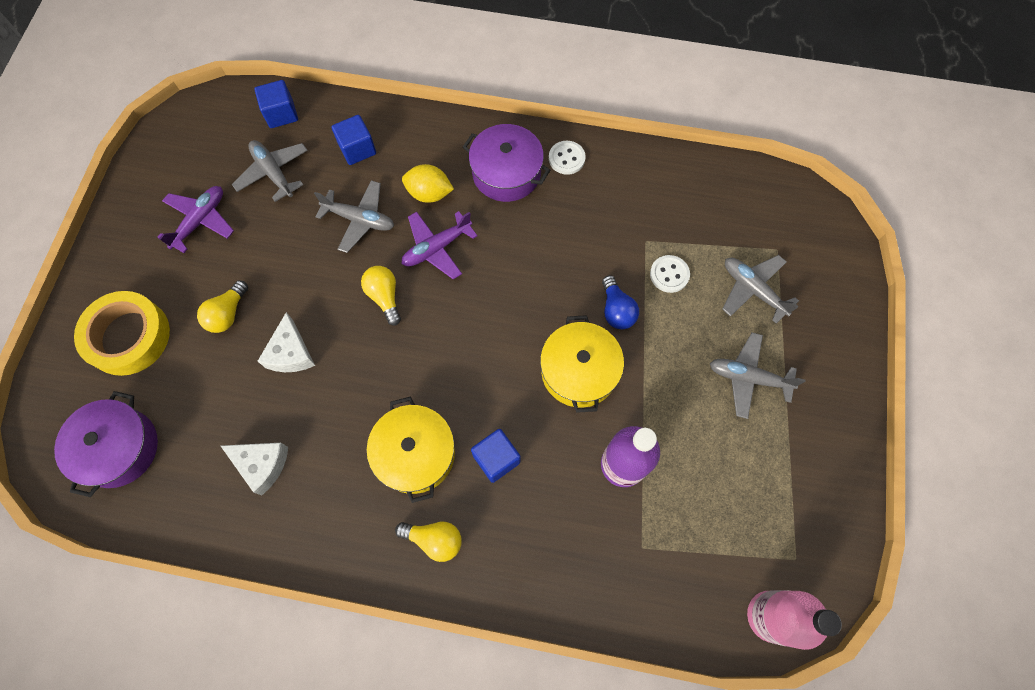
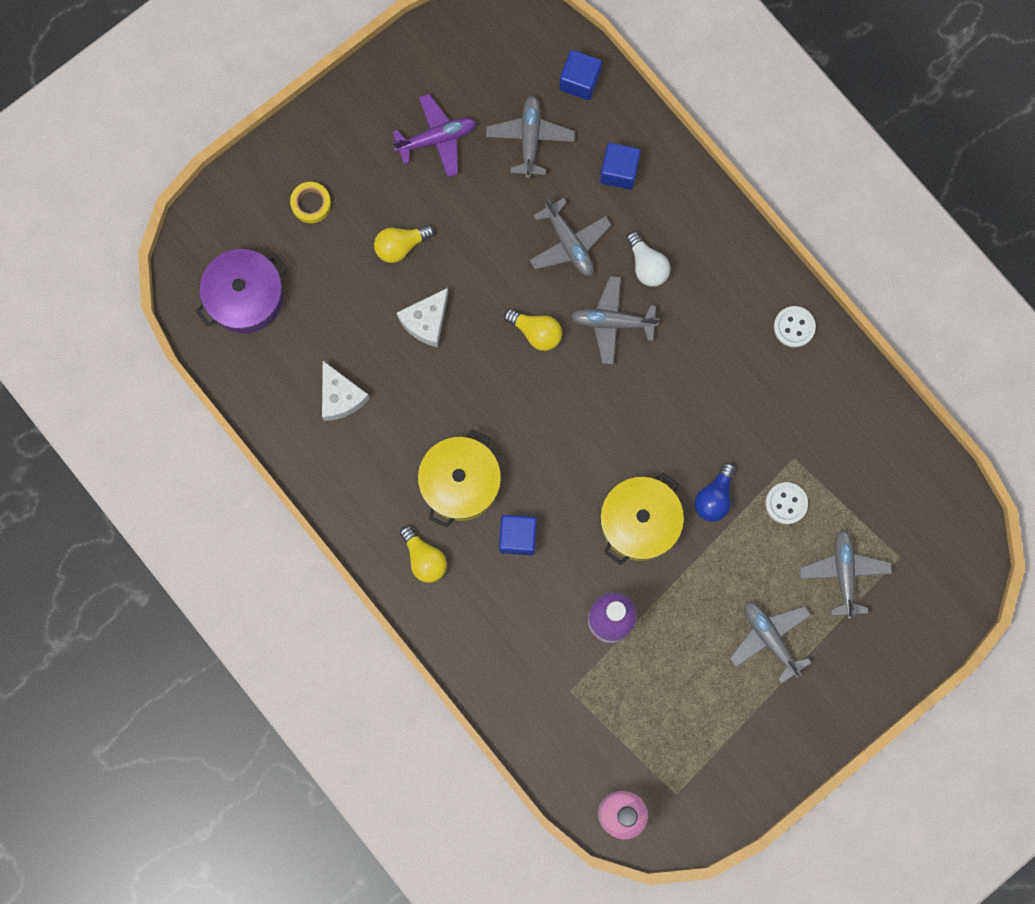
camera: 40 degrees right, 10 degrees up
(128, 336) = (311, 204): yellow tape -> yellow tape, size x0.49
(384, 297) = (536, 332): yellow light bulb -> yellow light bulb turned 105 degrees clockwise
(429, 193) = (647, 265): yellow lemon -> white light bulb
(437, 248) = (612, 322): purple plane -> grey plane
(506, 173) = (729, 298): purple pot -> none

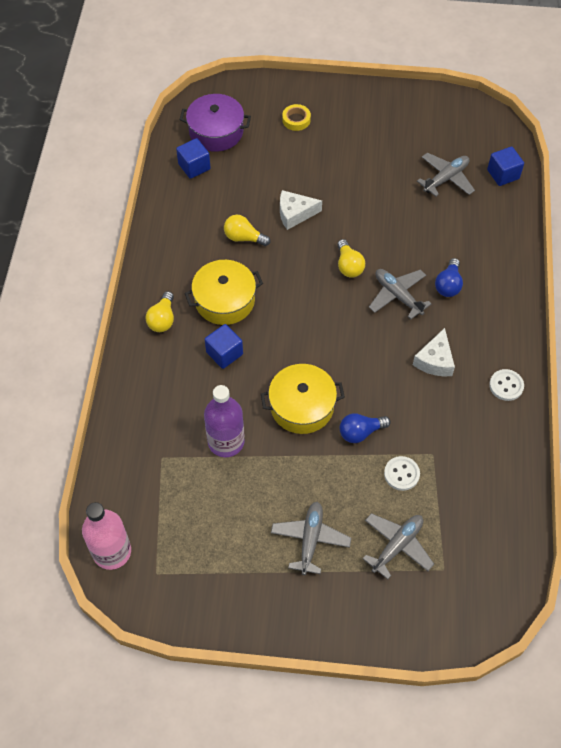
camera: 45 degrees right, 20 degrees down
(340, 397) = (210, 210): white cheese -> white cheese (435, 360)
(401, 246) = (321, 171): yellow light bulb -> yellow light bulb (244, 238)
(436, 139) = (394, 141): purple plane -> none
(569, 243) = (414, 240): grey plane -> none
(619, 171) = (480, 230): blue cube -> blue cube (194, 166)
(647, 265) = (448, 285): white light bulb -> blue light bulb

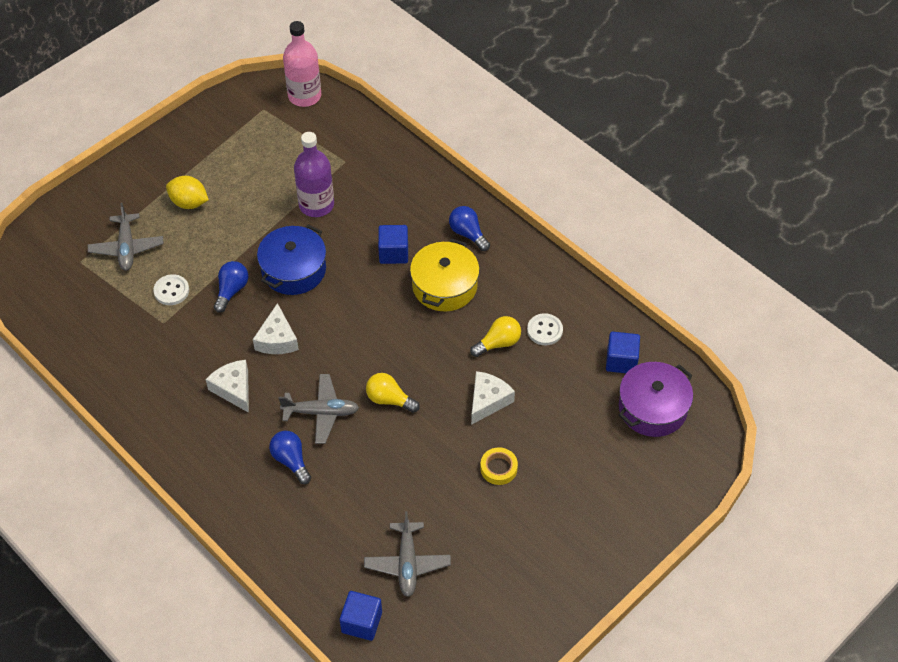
camera: 130 degrees right, 5 degrees down
(162, 319) = (468, 234): yellow light bulb -> blue light bulb
(296, 120) = (608, 489): yellow tape -> yellow tape (498, 468)
(302, 406) = (293, 270): yellow pot -> blue pot
(310, 540) = (189, 203): grey plane -> yellow lemon
(370, 367) = (277, 339): none -> white cheese
(506, 385) = (157, 421): white button -> white button (544, 330)

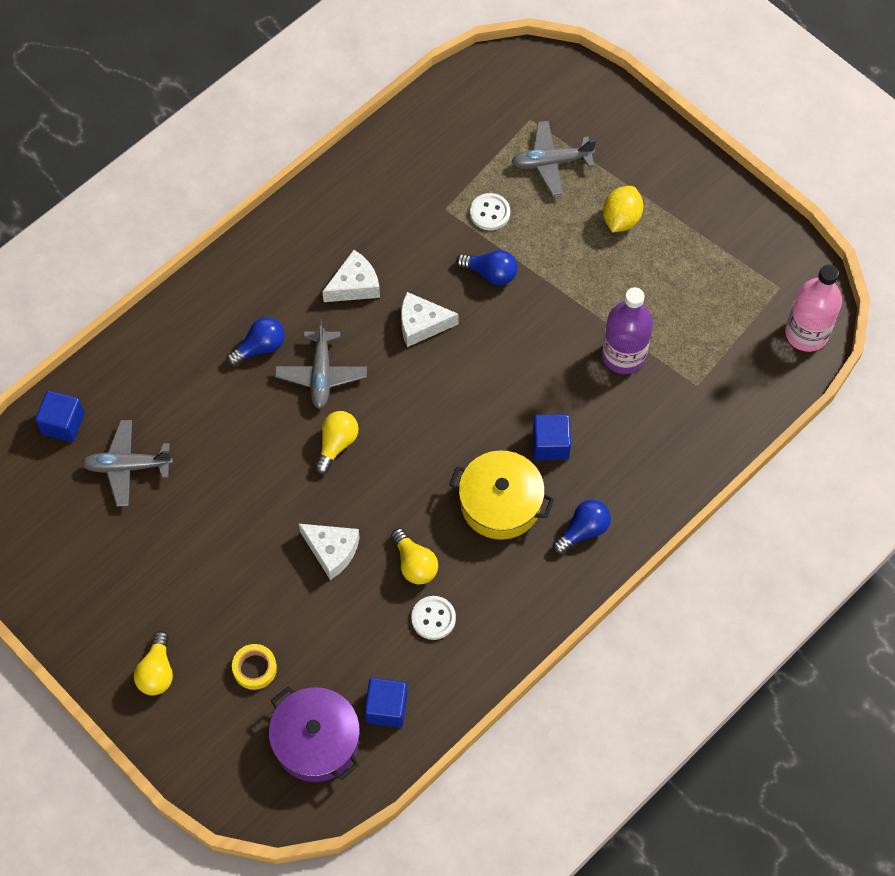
camera: 90 degrees right, 10 degrees up
(293, 270) = (522, 336): blue pot -> none
(498, 468) = (240, 561): yellow tape -> yellow tape (254, 668)
(602, 527) = (157, 671): none -> yellow light bulb

